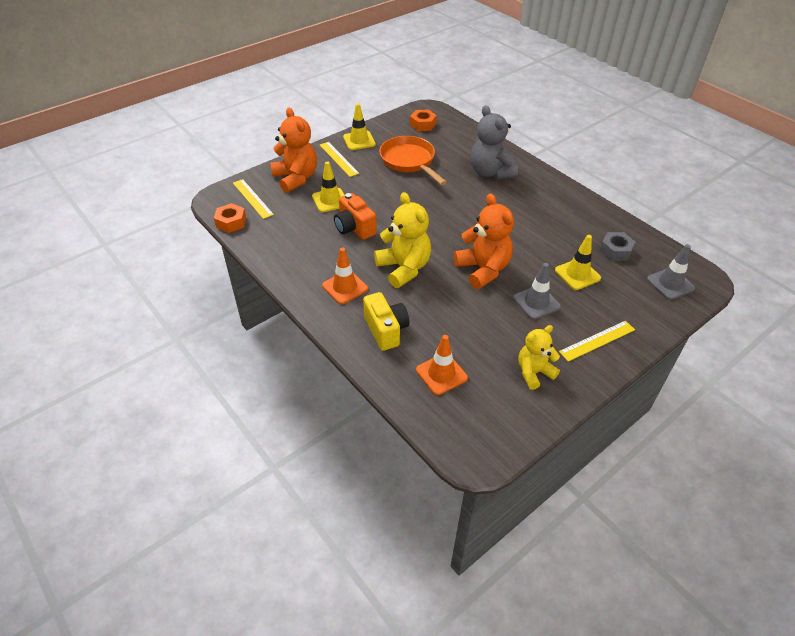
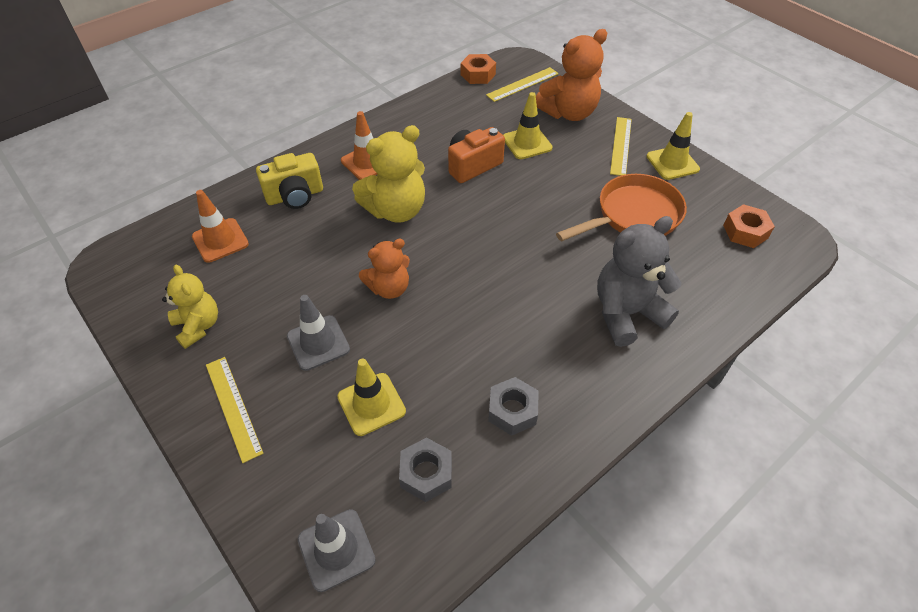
camera: 90 degrees right, 5 degrees up
(338, 159) = (621, 146): yellow ruler -> yellow ruler turned 45 degrees counterclockwise
(483, 269) = (389, 288): orange teddy bear -> orange teddy bear, size x0.64
(567, 218) = (512, 410): none -> grey nut

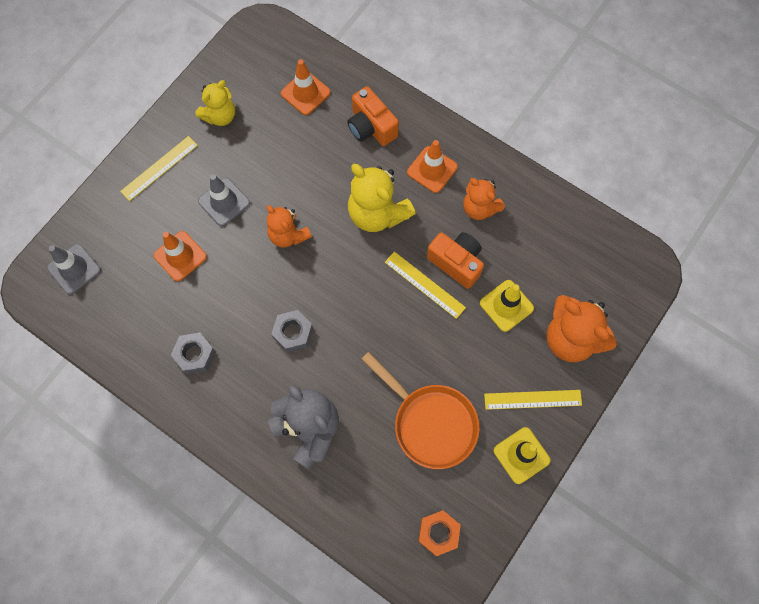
camera: 75 degrees right, 20 degrees up
(295, 196) = (371, 127): yellow camera -> orange camera
(371, 404) = (180, 256): yellow traffic cone -> orange traffic cone
(423, 140) = (479, 208): none -> orange teddy bear
(426, 473) = (134, 308): grey nut -> grey nut (293, 333)
(478, 74) = (606, 232): orange nut -> none
(522, 84) = (605, 282): yellow ruler -> yellow ruler (424, 285)

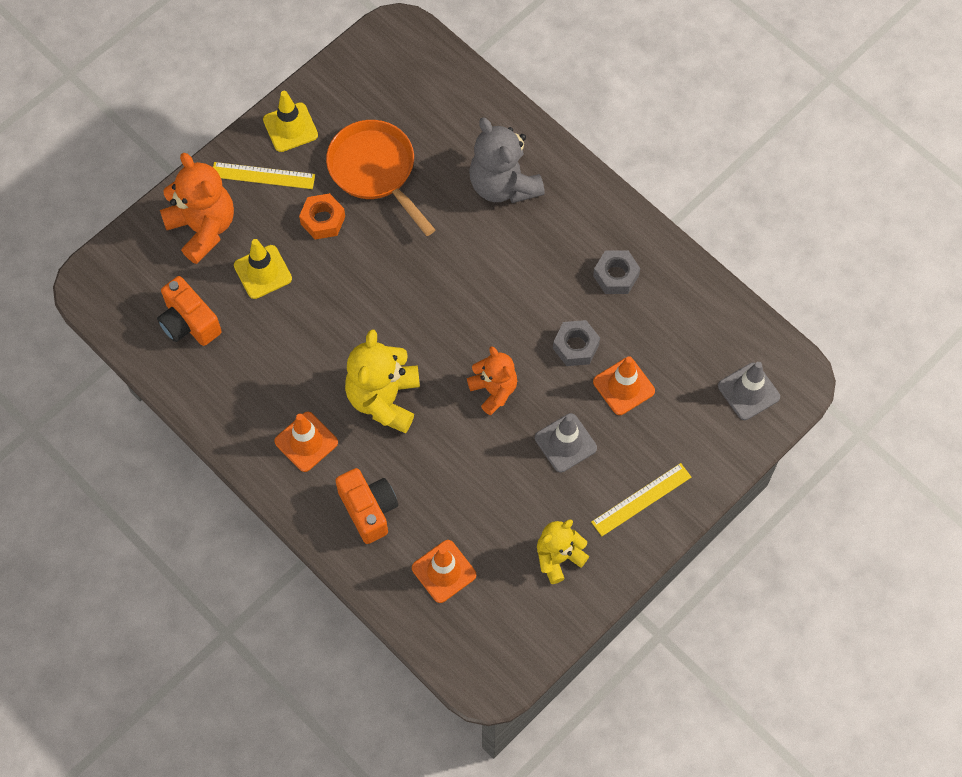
camera: 170 degrees left, 5 degrees down
(293, 333) = (505, 281): grey nut -> grey nut (575, 346)
(377, 213) = (384, 399): yellow teddy bear -> yellow teddy bear turned 135 degrees counterclockwise
(424, 285) = (348, 309): yellow ruler -> none
(438, 533) = (391, 75): orange nut -> orange nut (323, 220)
(456, 262) = (306, 327): orange camera -> orange camera (189, 323)
(479, 208) = (262, 385): orange teddy bear -> none

